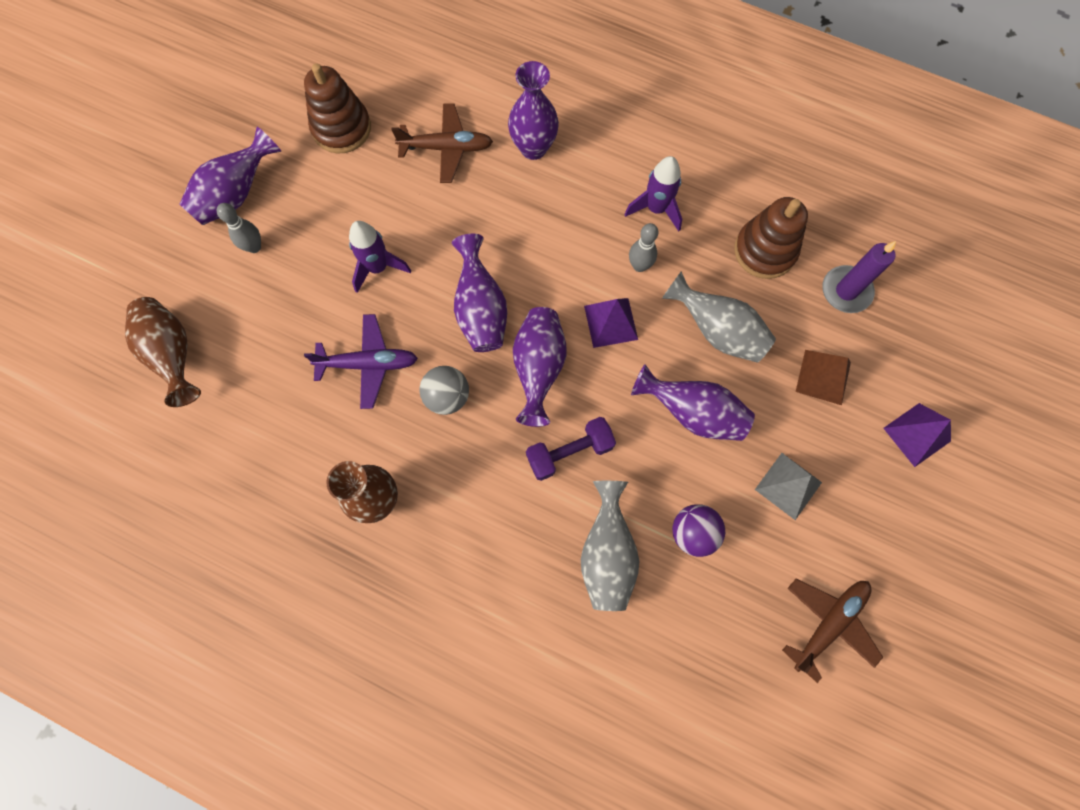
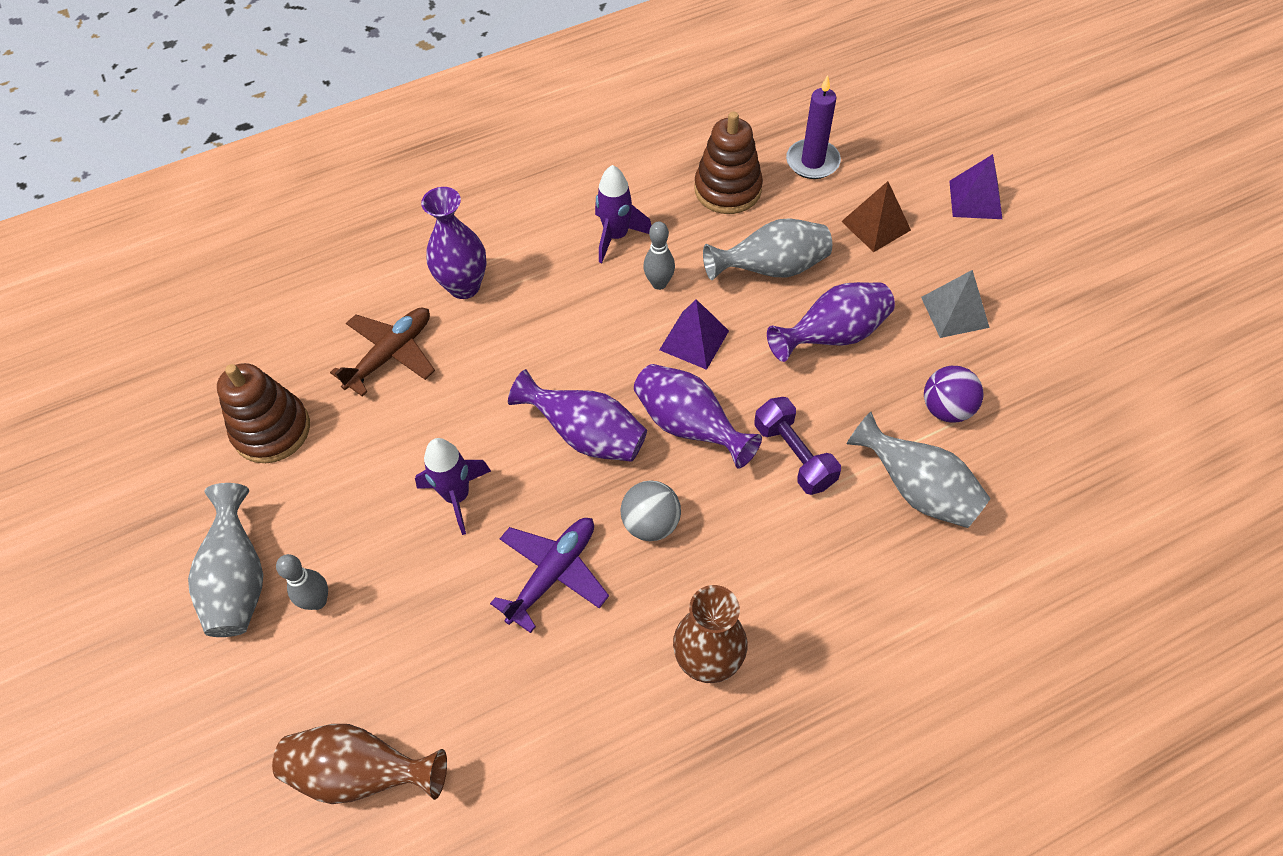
camera: 50 degrees left, 15 degrees down
(236, 195) = (239, 580): purple vase -> grey vase
(569, 452) = (794, 455): purple dumbbell -> purple dumbbell turned 45 degrees counterclockwise
(829, 623) = (1098, 364): brown plane -> none

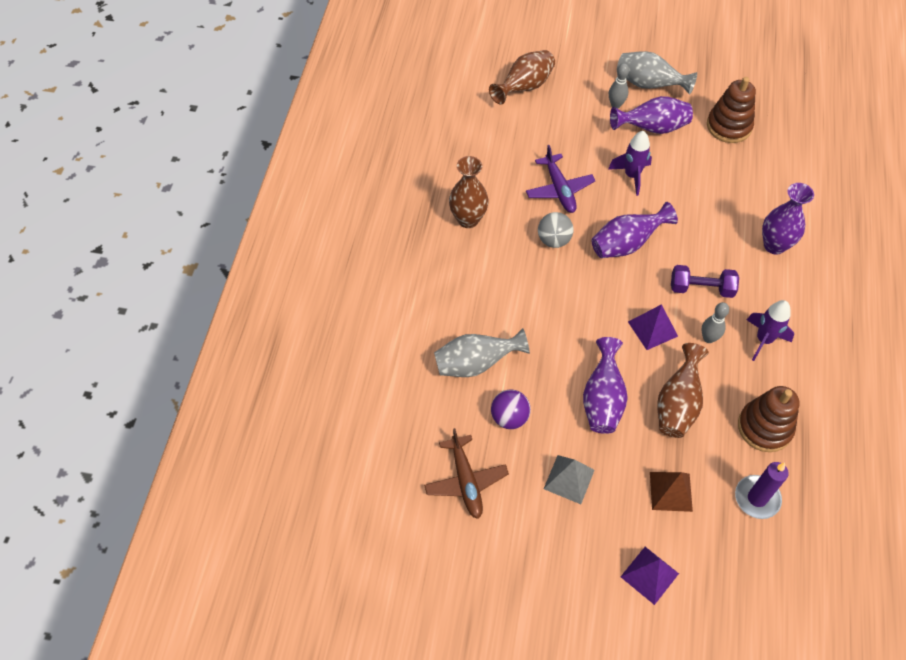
camera: 125 degrees right, 0 degrees up
(391, 354) = (745, 191): brown plane -> brown plane (466, 481)
(689, 426) = (597, 290): purple vase -> purple vase (652, 128)
(771, 268) = (677, 404): grey vase -> brown vase
(794, 455) = (541, 324): purple dumbbell -> purple dumbbell (701, 288)

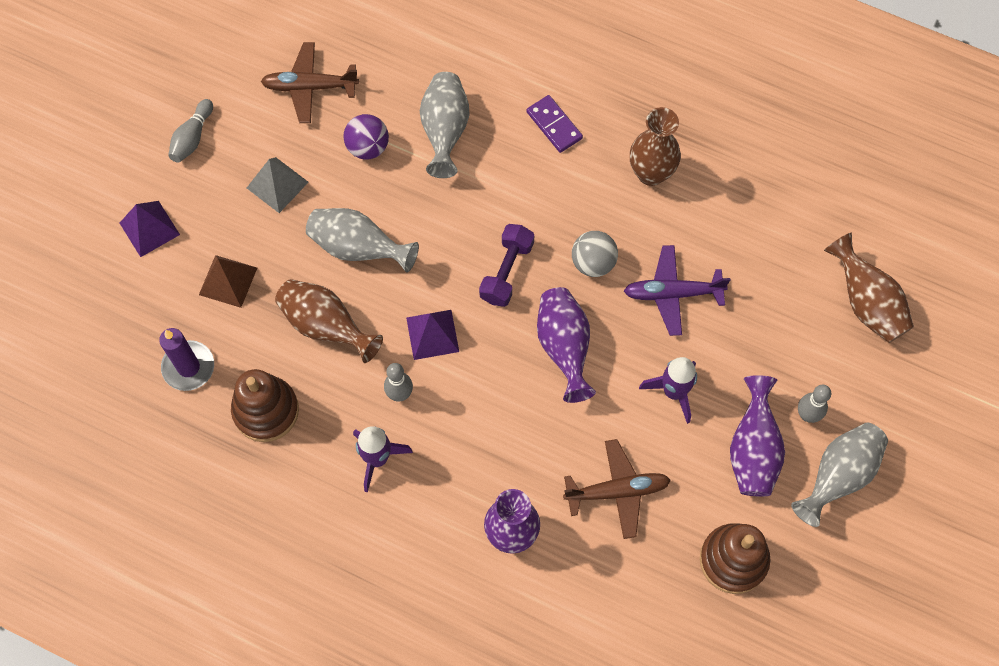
camera: 105 degrees right, 10 degrees up
(447, 289) = (554, 125): none -> purple domino
(548, 568) = (192, 137): none -> grey bowling pin
(602, 399) = (358, 248): purple vase -> grey vase
(701, 288) = (472, 413): purple dumbbell -> purple dumbbell (507, 271)
(715, 193) = (617, 491): none -> brown plane

